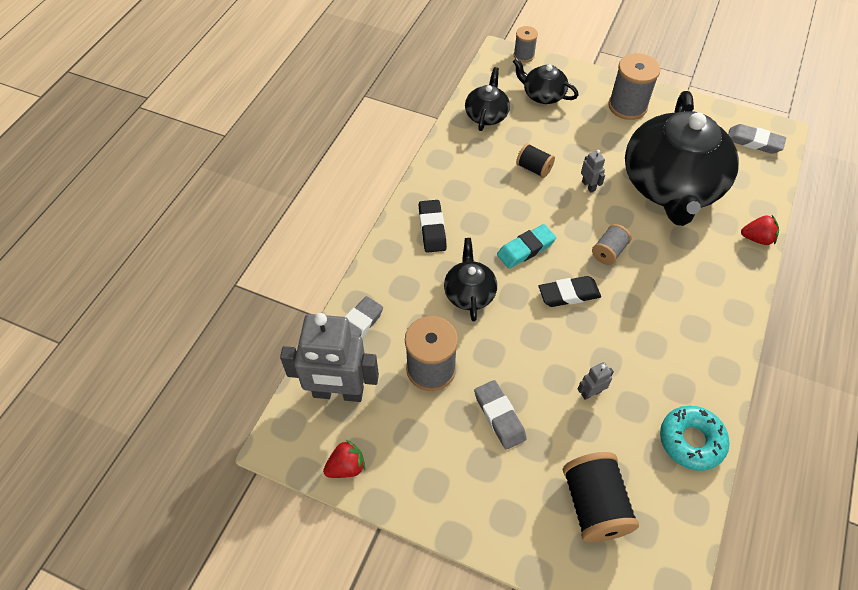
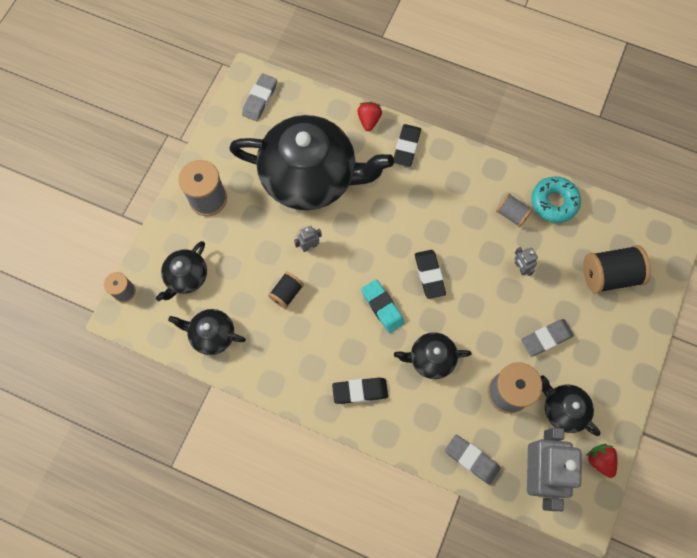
camera: 90 degrees left, 15 degrees up
(410, 429) = (563, 409): none -> black teapot
(609, 252) = (384, 237): grey spool -> grey spool (511, 214)
(731, 275) = (406, 147): none -> black eraser

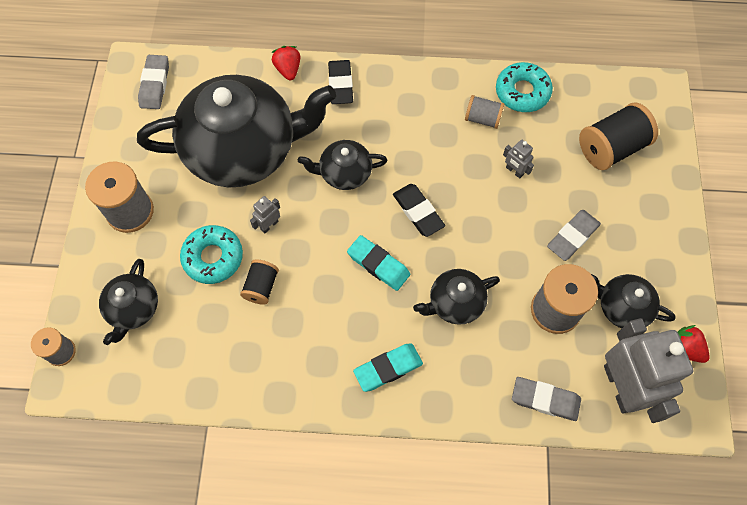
camera: 20 degrees left, 5 degrees down
(212, 334) = (187, 365): black teapot -> black teapot (344, 172)
(258, 257) = (213, 257): none -> turquoise donut
(360, 391) = (388, 368): black eraser -> turquoise eraser

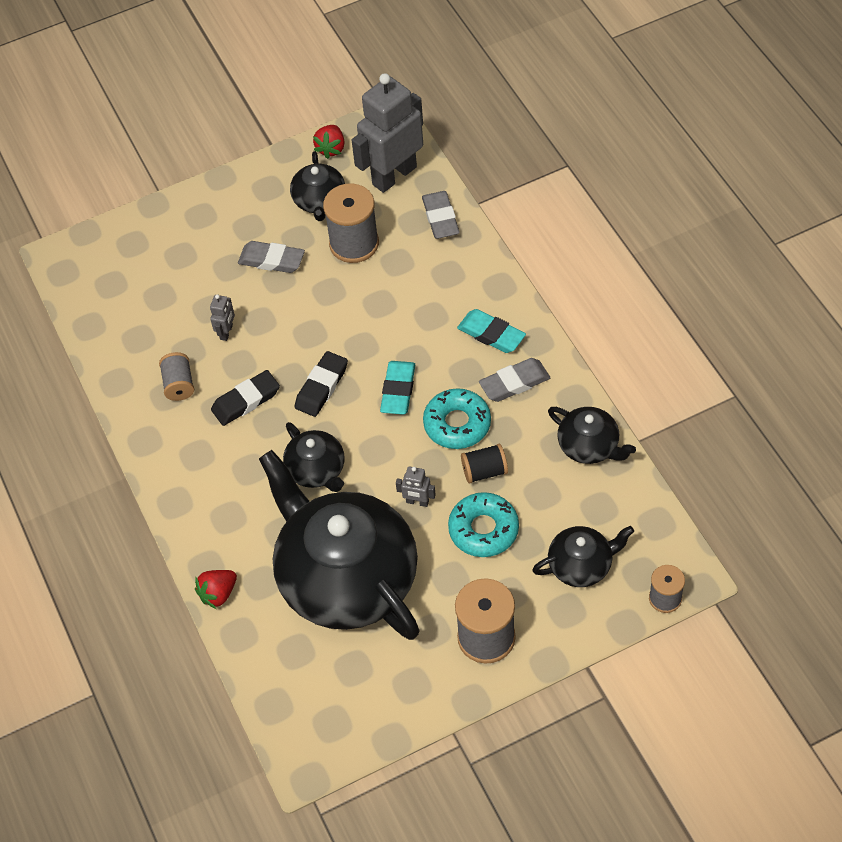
camera: 115 degrees left, 10 degrees down
(155, 84) = (318, 719): grey eraser -> grey eraser (514, 383)
(340, 84) = (209, 531): black eraser -> black eraser (246, 401)
(455, 302) = (396, 316): black teapot -> black teapot (589, 446)
(522, 92) = (125, 366): turquoise donut -> turquoise donut (457, 424)
(611, 148) = (153, 269): black spool -> none

